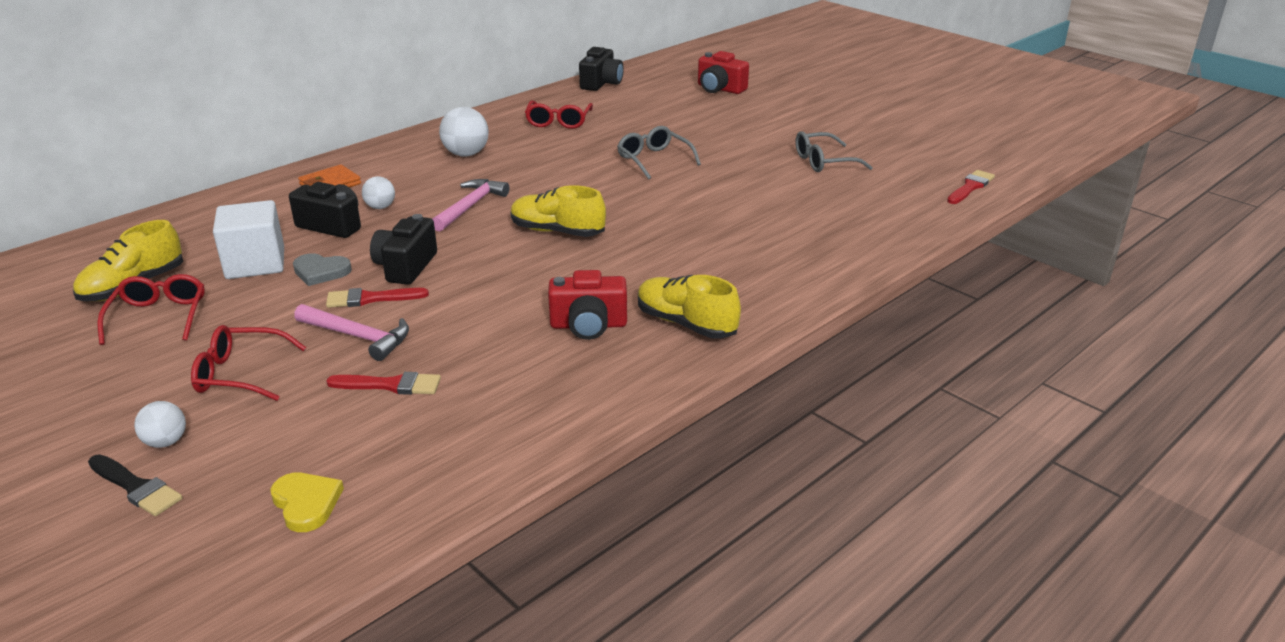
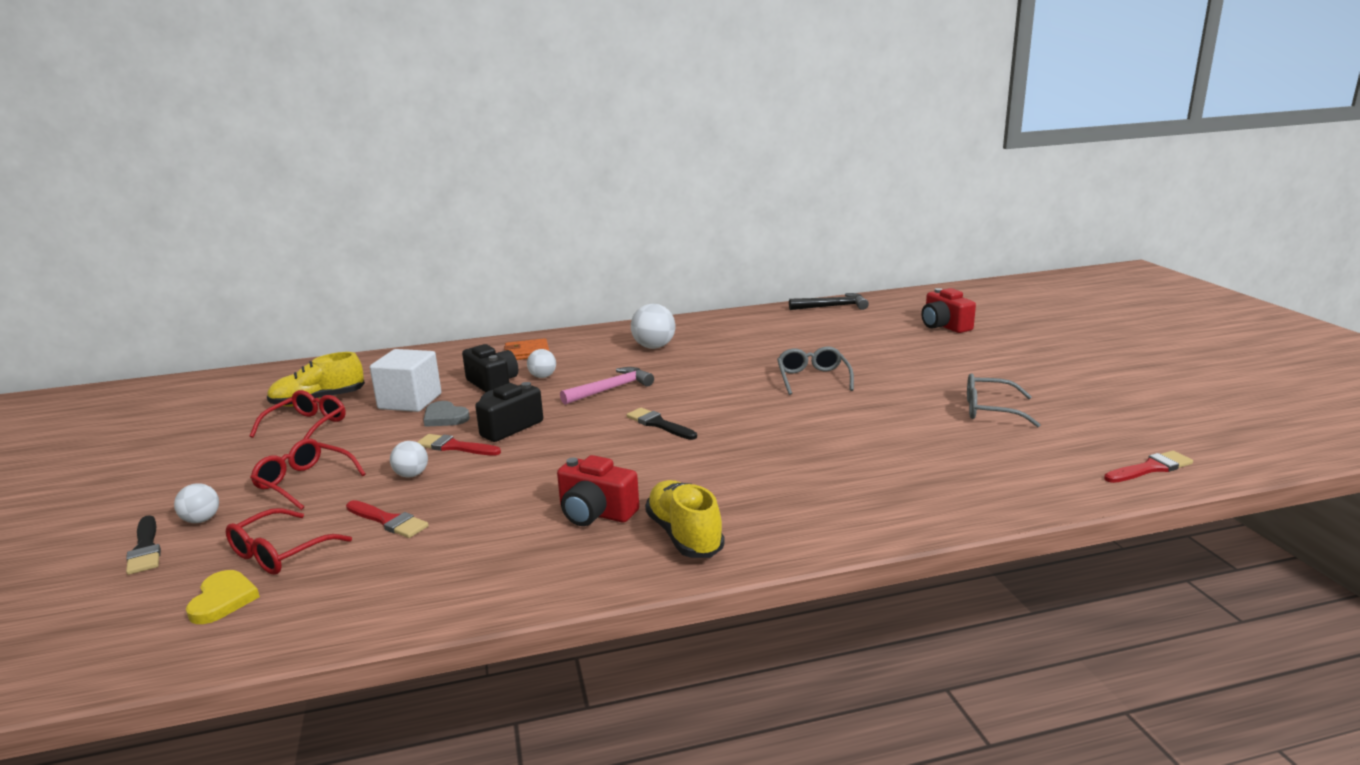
camera: 30 degrees right, 10 degrees down
(358, 337) = (411, 475): pink hammer -> white ball
(557, 231) = (659, 424): yellow shoe -> black brush
(558, 121) = (760, 333): red glasses -> red glasses (280, 553)
(601, 83) = (832, 306): black camera -> black hammer

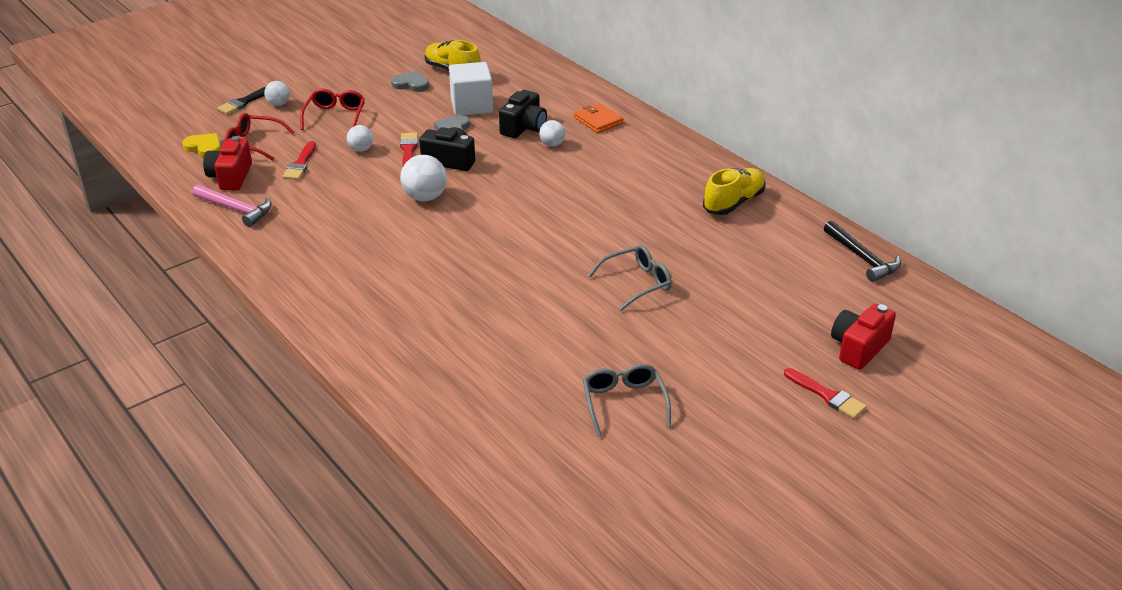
camera: 65 degrees right, 15 degrees up
(223, 600) = (204, 147): yellow heart -> yellow heart turned 120 degrees counterclockwise
(307, 426) = (411, 84): red glasses -> grey heart
(595, 513) = (339, 236): red camera -> red camera (231, 177)
(611, 389) = (546, 183): pink hammer -> pink hammer (236, 209)
(654, 347) = (656, 178): white ball -> white ball (425, 197)
(659, 424) = (491, 224): black brush -> none
(684, 535) = (324, 280): yellow shoe -> yellow shoe (733, 203)
(1150, 468) = (541, 514): red brush -> red brush (827, 395)

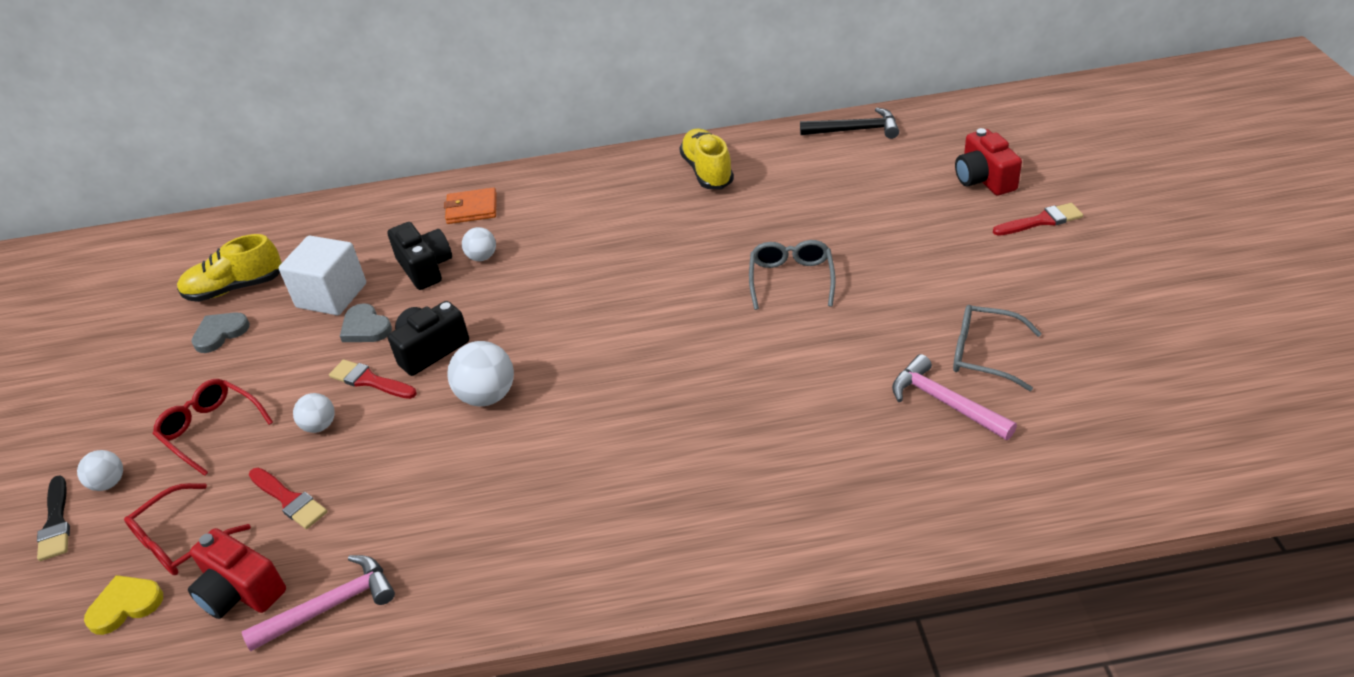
camera: 55 degrees left, 5 degrees up
(555, 396) = (945, 402): none -> pink hammer

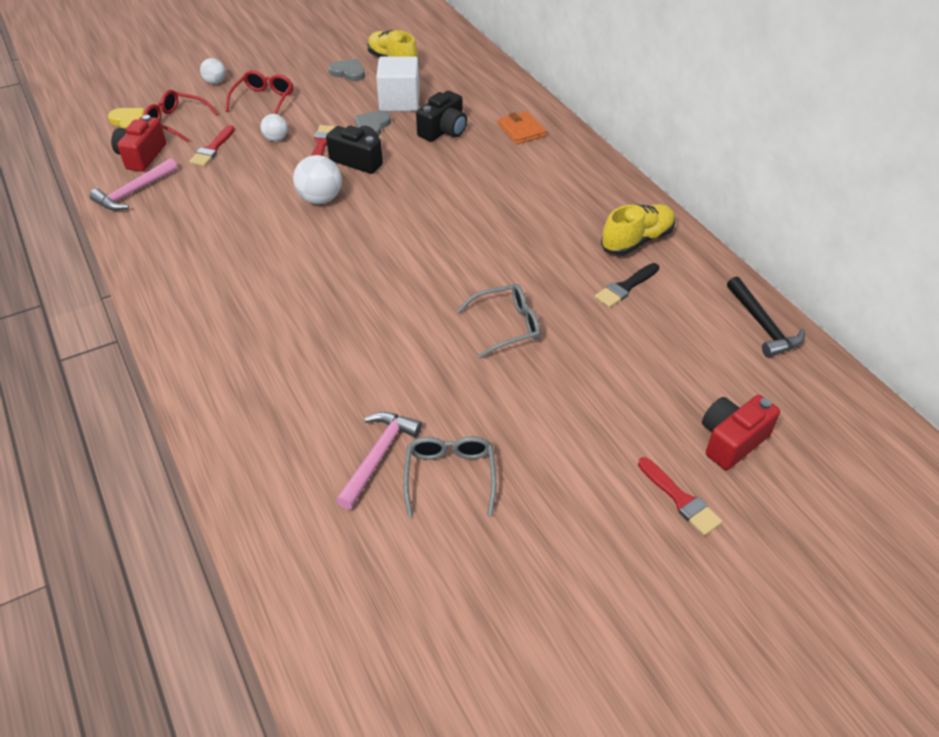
camera: 65 degrees right, 5 degrees up
(56, 522) = (184, 77): black brush -> black brush (625, 287)
(331, 606) = (134, 192): pink hammer -> pink hammer turned 90 degrees clockwise
(482, 257) = (466, 152): white ball -> none

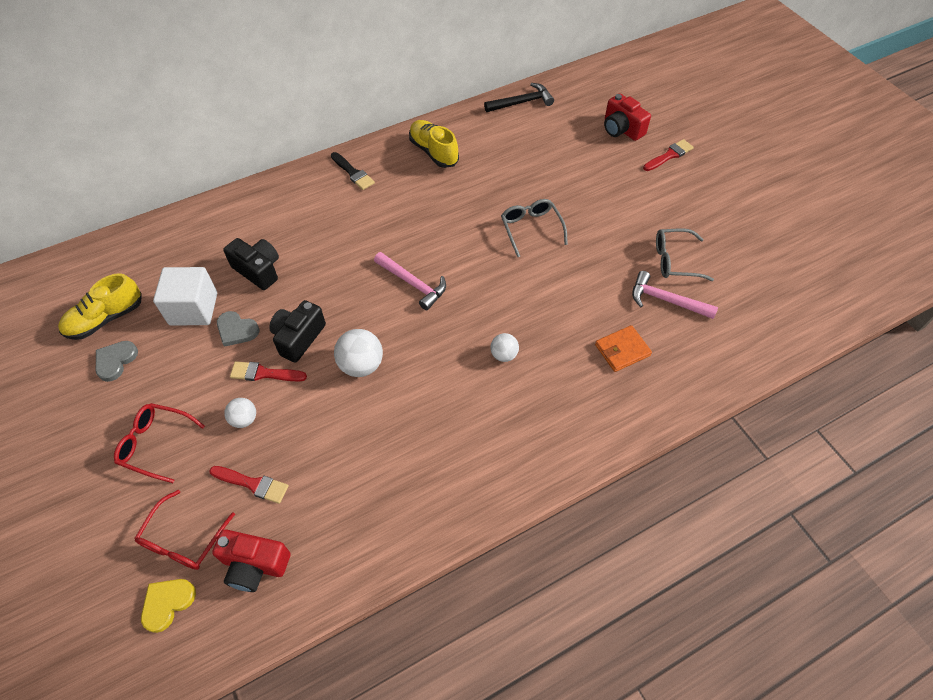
camera: 90 degrees left, 10 degrees up
(134, 192) = (330, 555): pink hammer -> pink hammer (413, 284)
(215, 82) = (93, 510): white ball -> white ball (504, 355)
(521, 130) = (269, 213): orange wallet -> orange wallet (622, 350)
(625, 287) = (486, 162): black brush -> black brush (353, 173)

